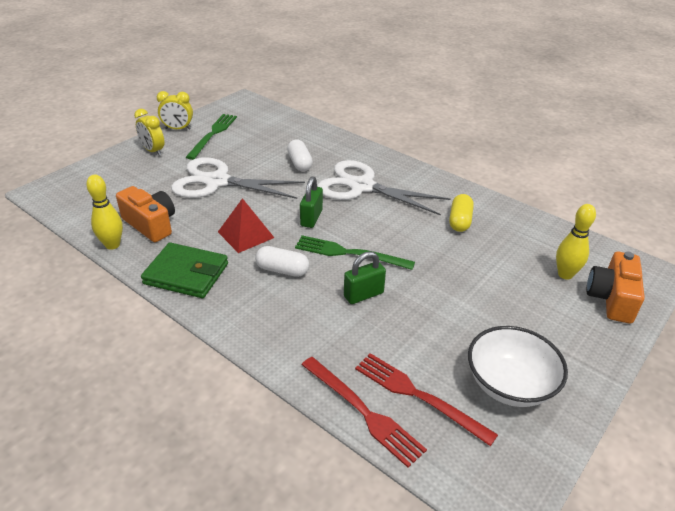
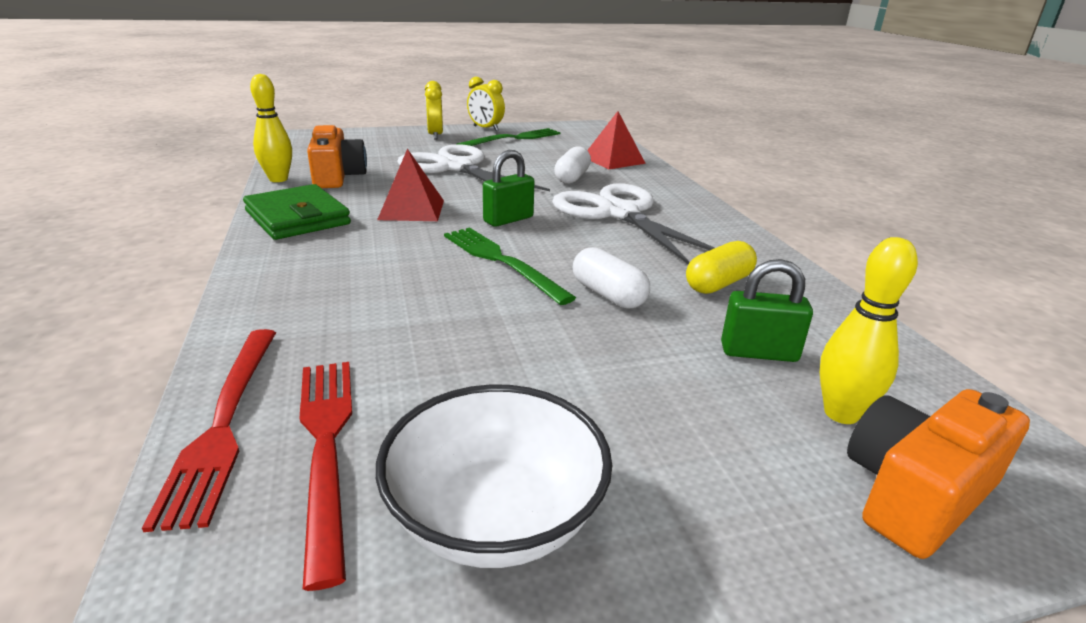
camera: 35 degrees right, 10 degrees down
(282, 270) = (396, 248): white capsule -> white capsule (608, 295)
(303, 135) = (613, 160): none -> red pyramid
(363, 295) = (451, 304): green padlock -> green padlock (759, 352)

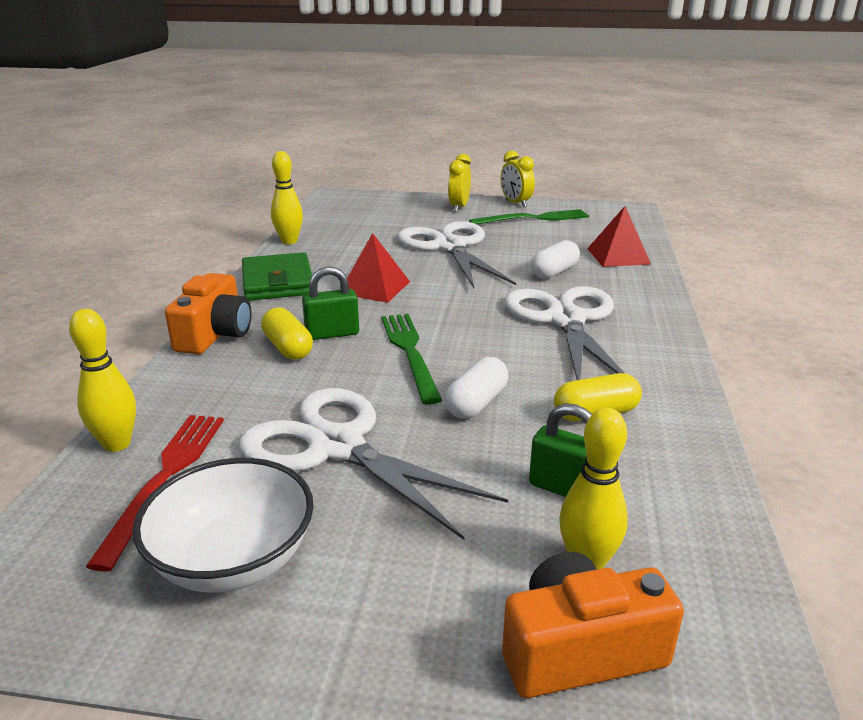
camera: 25 degrees right, 0 degrees up
(224, 422) = (117, 444): red fork -> yellow bowling pin
(337, 177) = (338, 244): orange camera -> orange camera (215, 334)
(364, 278) = (288, 348): none -> yellow capsule
(507, 363) = (337, 446): none -> white scissors
(508, 219) = (451, 310): green padlock -> green padlock (332, 334)
(608, 295) = (476, 403): white capsule -> white capsule turned 45 degrees clockwise

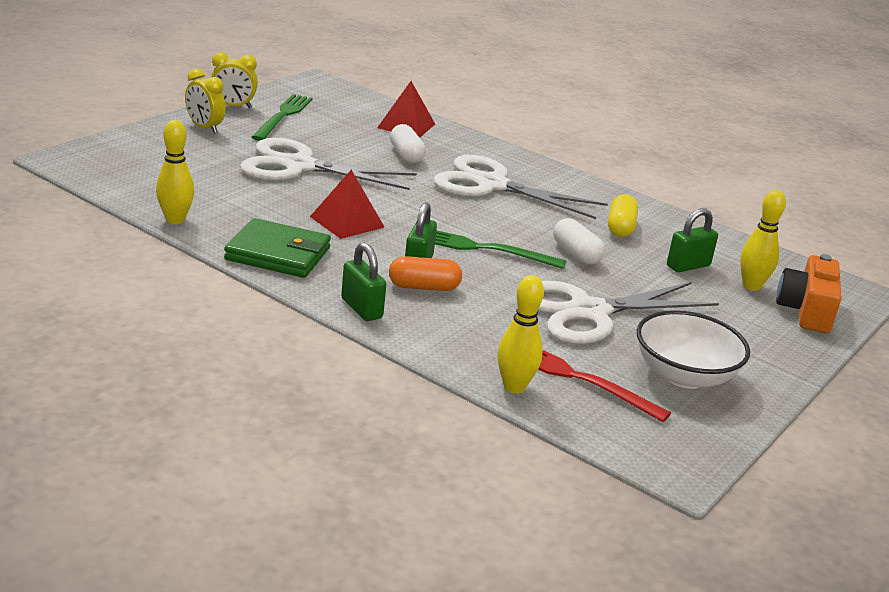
camera: 65 degrees left, 0 degrees up
(215, 334) = (361, 308): orange camera -> green padlock
(288, 348) = (424, 287): yellow capsule -> orange capsule

